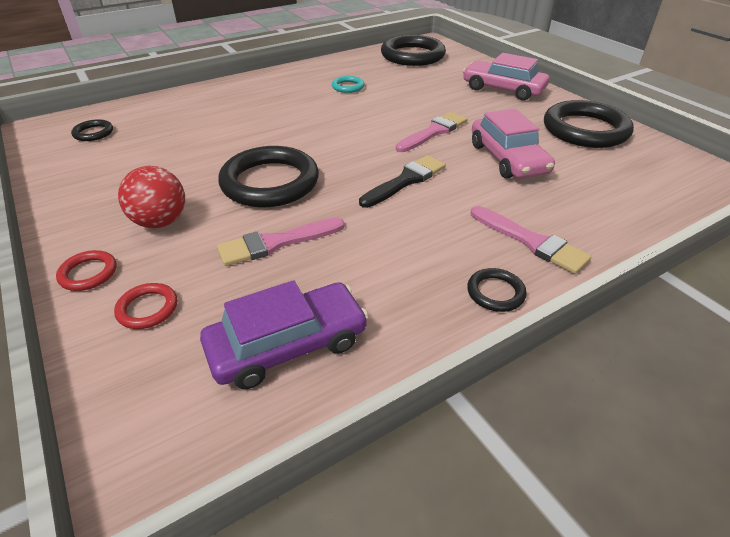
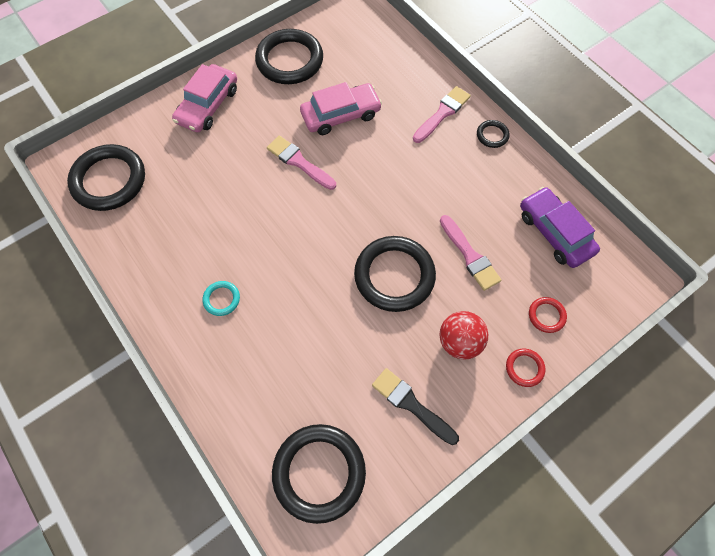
camera: 95 degrees left, 25 degrees up
(93, 133) = (319, 472): black ring -> black ring, size x2.22
(348, 87) = (199, 238): turquoise ring -> turquoise ring (221, 299)
(405, 181) = (380, 181): black brush -> black brush (411, 404)

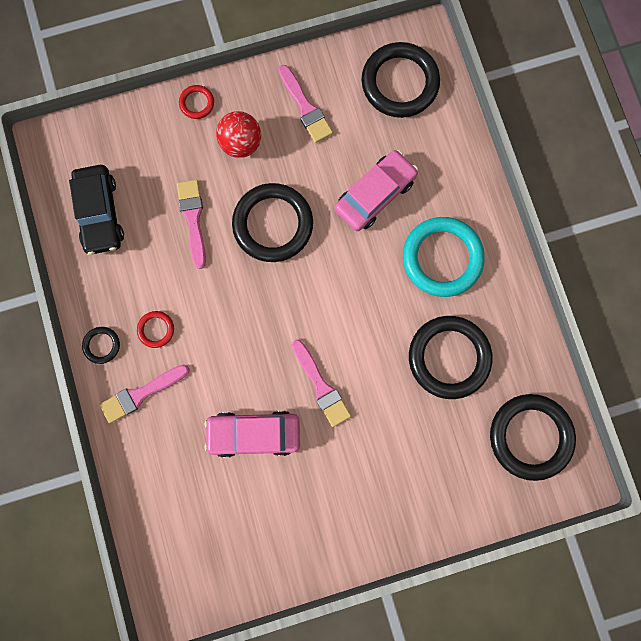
camera: 160 degrees left, 15 degrees up
(208, 105) = (400, 503): pink car -> pink car (375, 195)
(221, 299) = (442, 258): turquoise ring -> turquoise ring, size x2.22
(289, 60) = (285, 539): black ring -> black ring (449, 357)
(411, 404) = (305, 108): black brush -> pink brush
(546, 315) = (153, 139): red ring -> red ring (156, 329)
(554, 232) = (100, 213): purple car -> black car

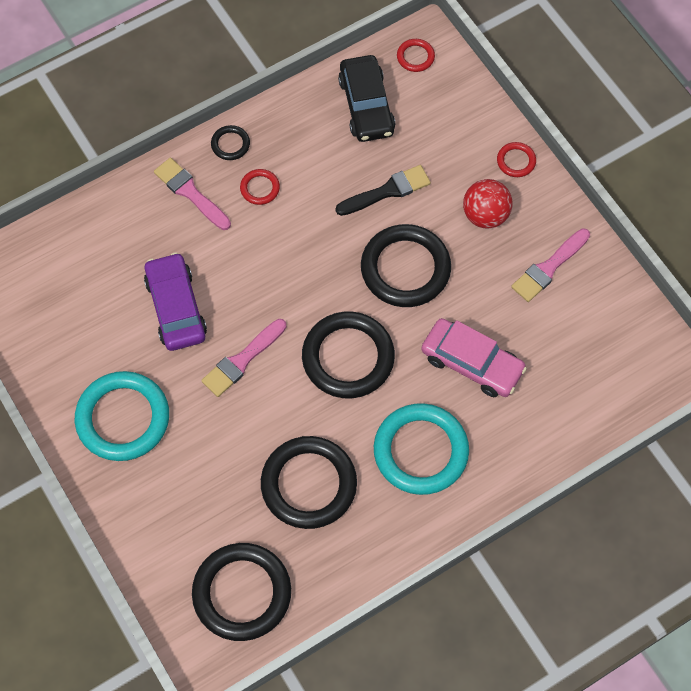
camera: 75 degrees right, 15 degrees down
(64, 157) = (415, 57): none -> red ring
(100, 213) = (366, 105): black car -> black car turned 75 degrees counterclockwise
(193, 219) = (387, 191): pink brush -> black brush
(254, 433) = (176, 307): pink car -> purple car
(349, 504) = (123, 418): none -> turquoise ring
(399, 83) = (613, 358): black ring -> black ring (348, 357)

